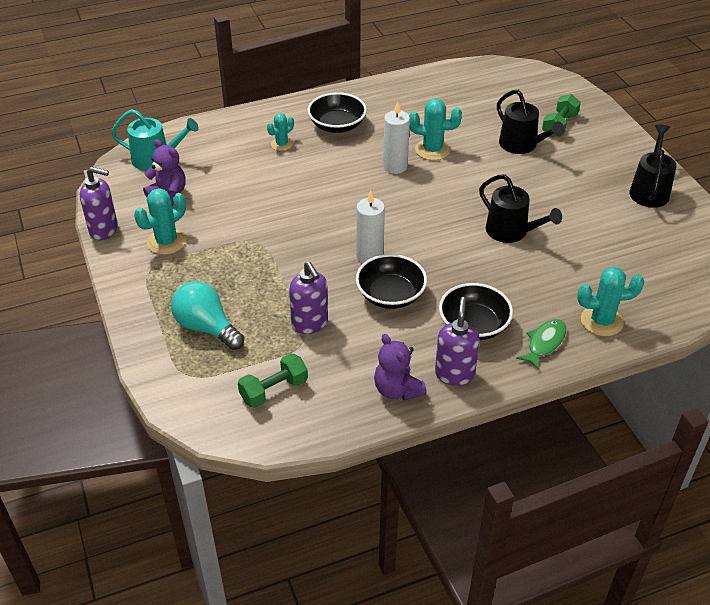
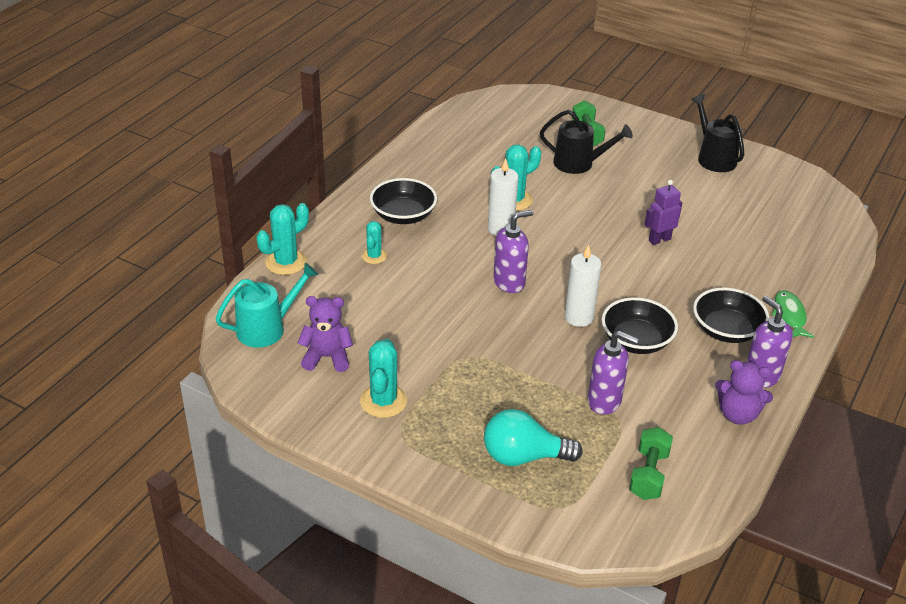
camera: 40 degrees left, 5 degrees down
(104, 230) = (305, 424): purple soap dispenser -> purple soap dispenser (509, 282)
(511, 232) = (659, 239): black watering can -> purple robot
(601, 321) = (805, 277): turquoise cactus -> turquoise cactus (286, 262)

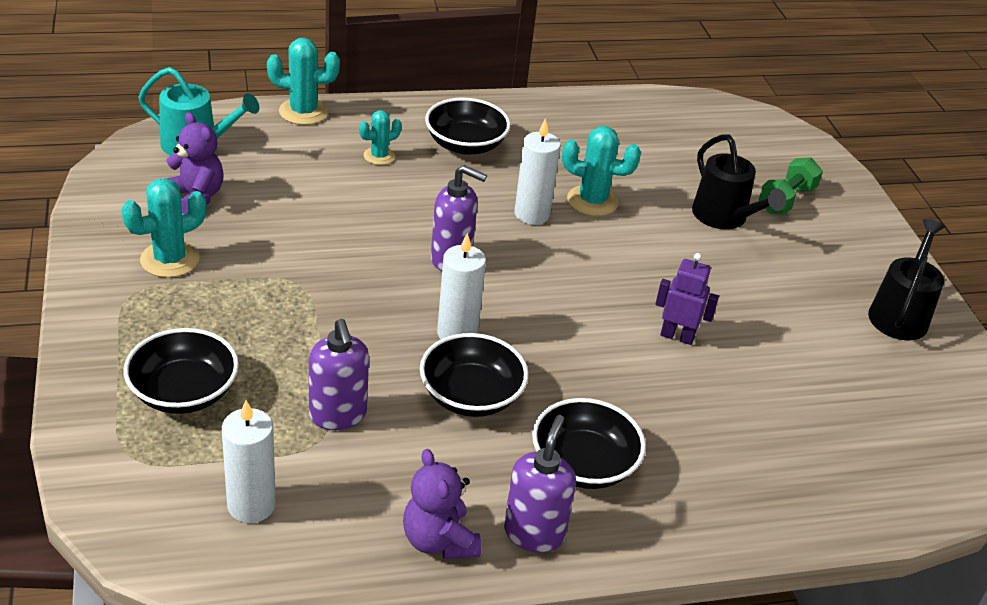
camera: 45 degrees right, 0 degrees up
(523, 456) = (184, 392): turquoise light bulb -> black bowl
(648, 474) = (251, 505): green dumbbell -> white candle
(789, 315) = (685, 512): green fish -> none

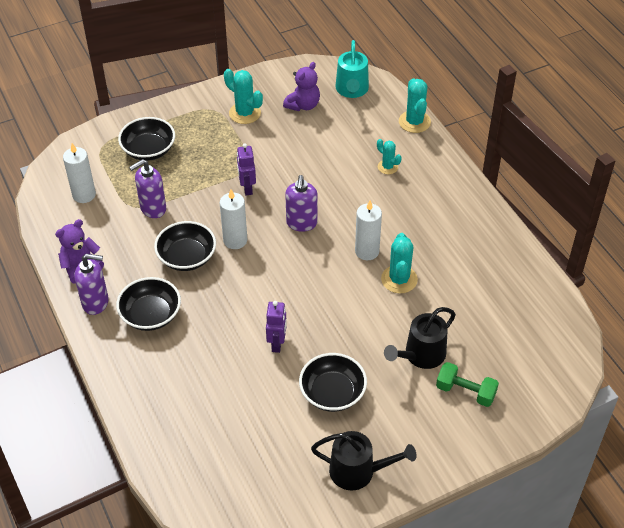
camera: 80 degrees right, 10 degrees up
(348, 296) = (247, 188): none -> purple robot
(465, 145) = (426, 203): black bowl -> black bowl (332, 393)

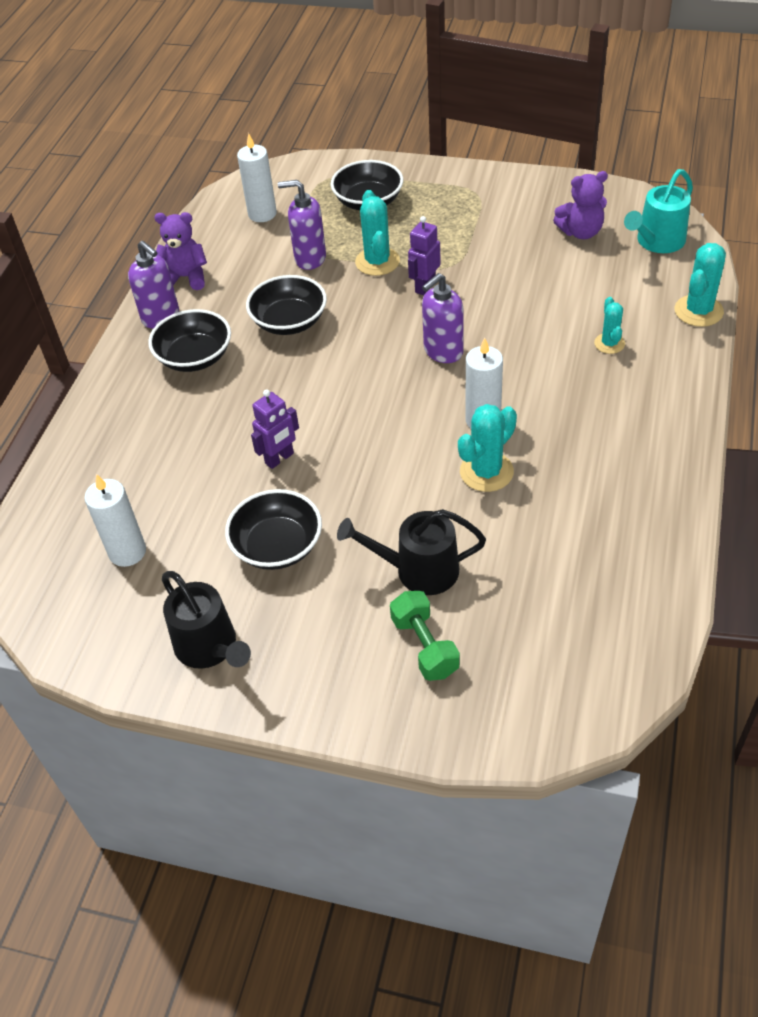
camera: 45 degrees right, 0 degrees up
(235, 240) = (354, 331): white candle -> white candle (127, 552)
(245, 113) = (506, 211): turquoise cactus -> turquoise cactus (377, 262)

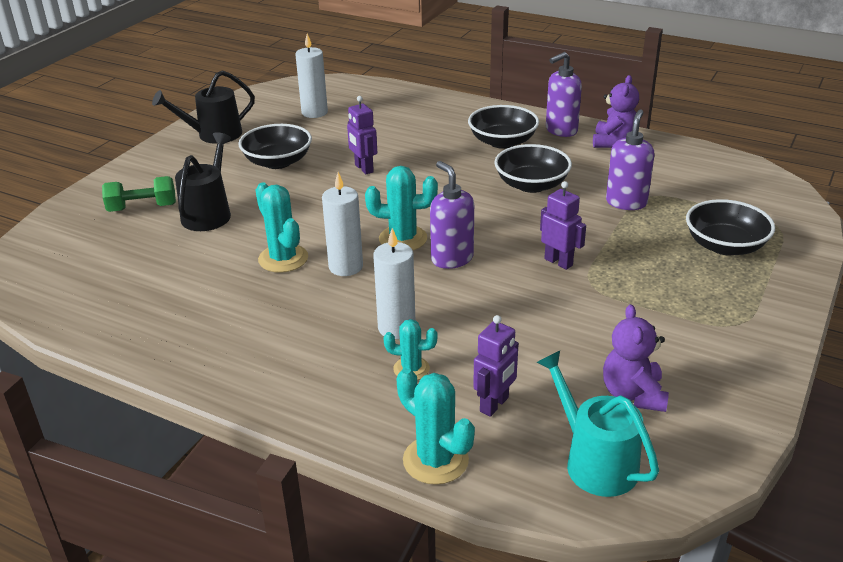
camera: 100 degrees right, 15 degrees down
(262, 214) = (709, 183): white candle -> white candle (396, 328)
(377, 262) = (610, 239): turquoise cactus -> turquoise cactus (403, 239)
(626, 293) = (494, 405): none -> purple robot

